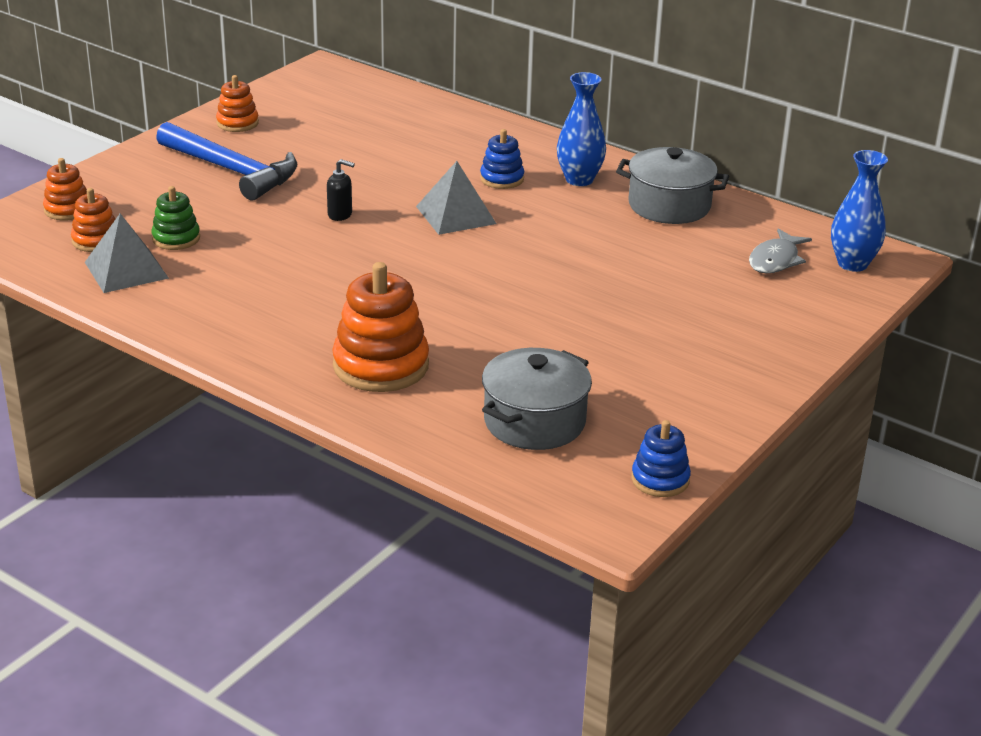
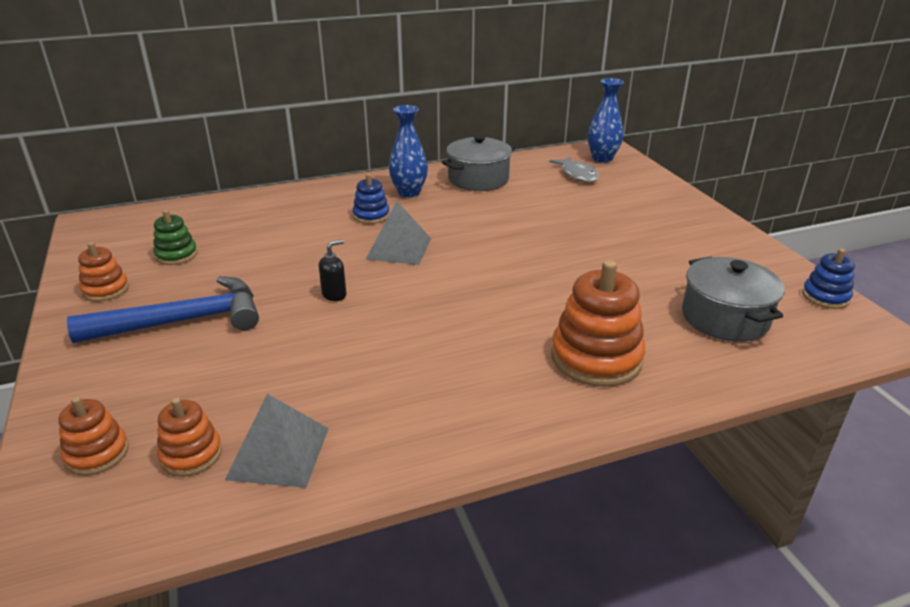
camera: 55 degrees left, 0 degrees up
(176, 238) = (259, 396): green stacking toy -> green stacking toy (176, 255)

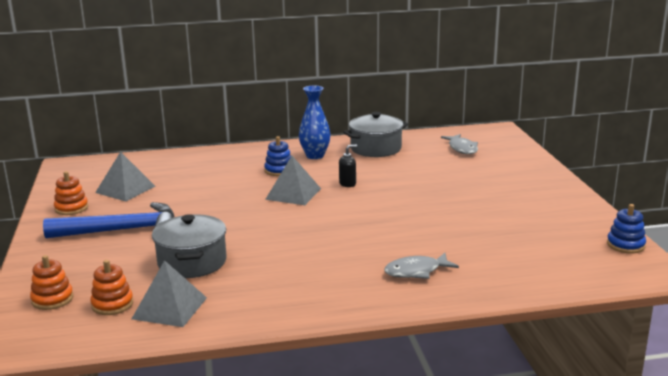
camera: 10 degrees right, 10 degrees down
(176, 255) = (125, 189): green stacking toy -> grey pyramid
(334, 295) = (234, 221): black soap dispenser -> black soap dispenser (347, 184)
(596, 358) = (416, 271): orange stacking toy -> grey fish
(602, 159) = (489, 137): blue vase -> none
(725, 318) = (532, 253): grey pot -> grey pot (192, 262)

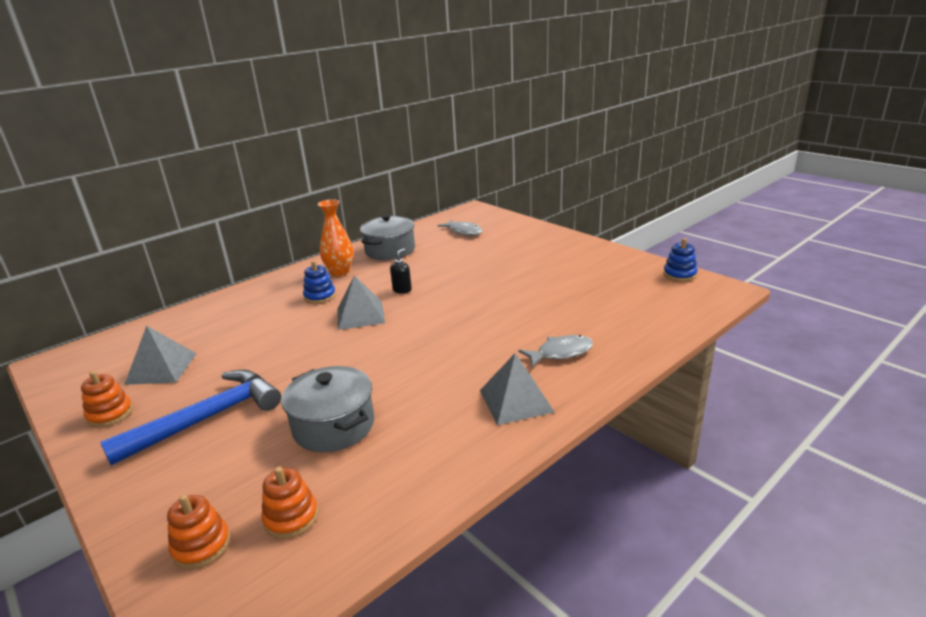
camera: 30 degrees left, 5 degrees up
(170, 308) = (367, 491): grey pyramid -> grey pyramid (516, 400)
(315, 156) = (340, 272): blue vase -> orange vase
(416, 271) = (560, 353): grey fish -> grey fish turned 150 degrees counterclockwise

